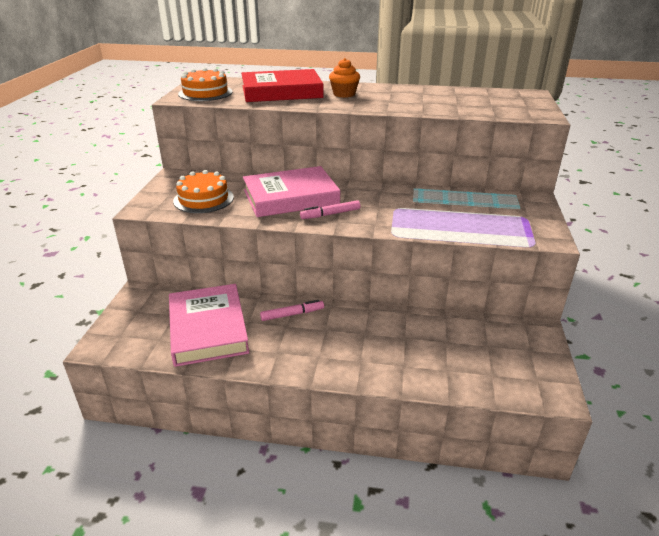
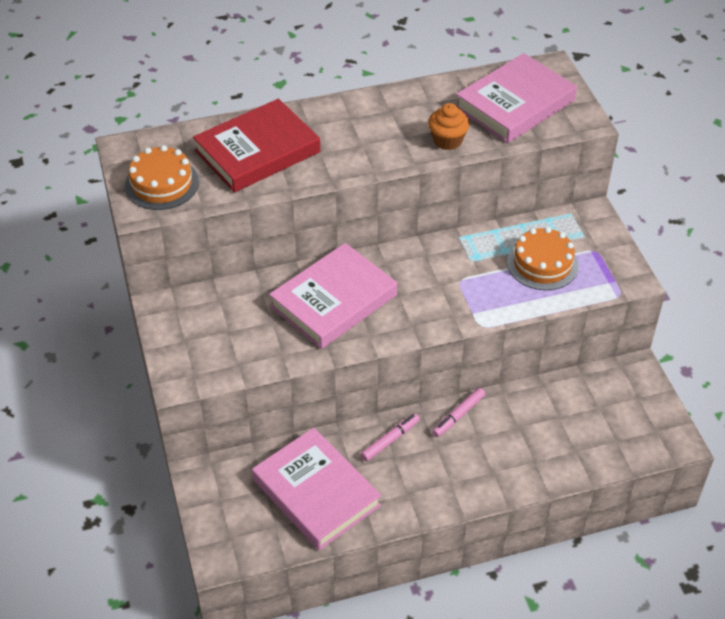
camera: 25 degrees left, 15 degrees up
(203, 199) = (235, 339): orange cake -> orange cake (542, 264)
(330, 214) = (397, 316): pink marker -> pink marker (458, 415)
(344, 94) = (339, 134): orange cupcake -> orange cupcake (447, 140)
(489, 102) = (515, 104): none -> pink book

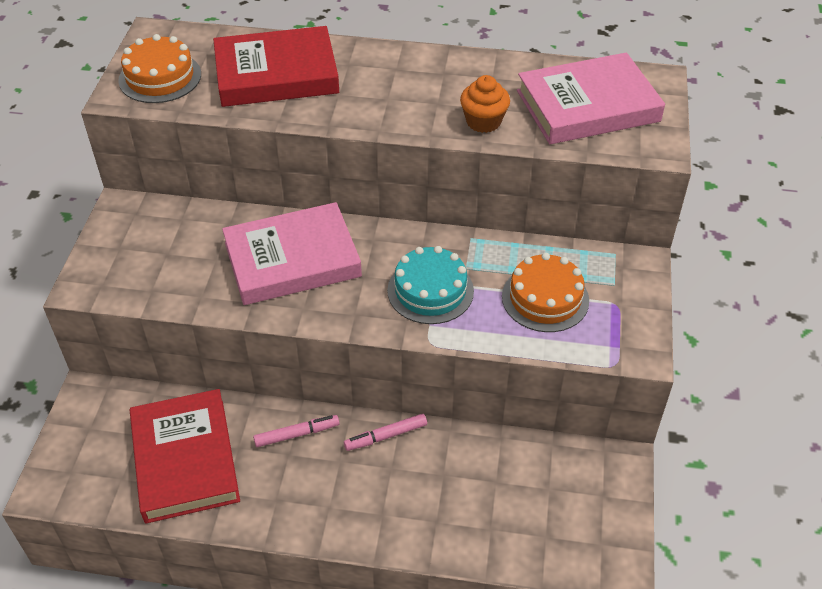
camera: 25 degrees right, 0 degrees up
(316, 492) = (185, 460): pink book -> red book
(456, 287) = (430, 290): none -> turquoise cake

